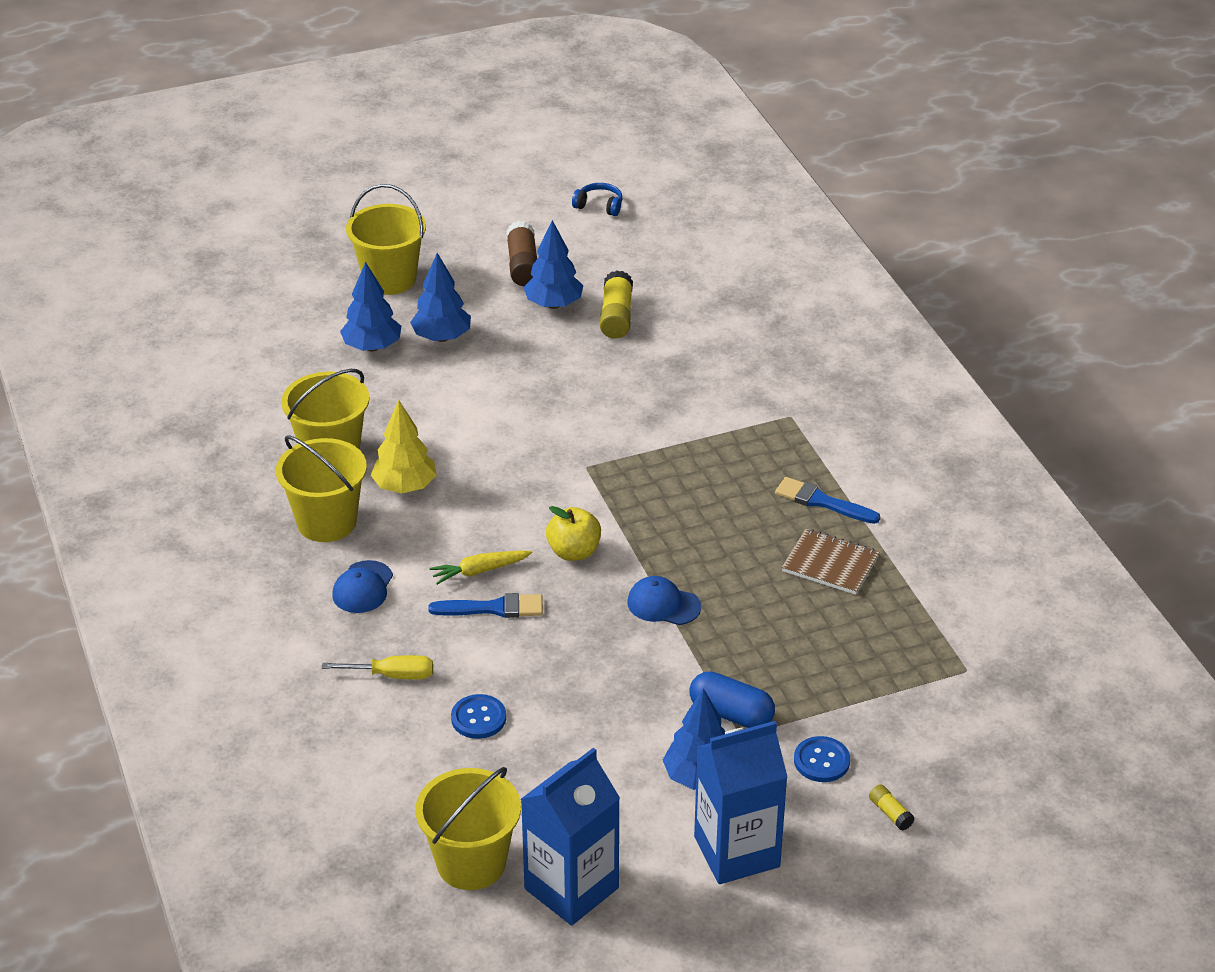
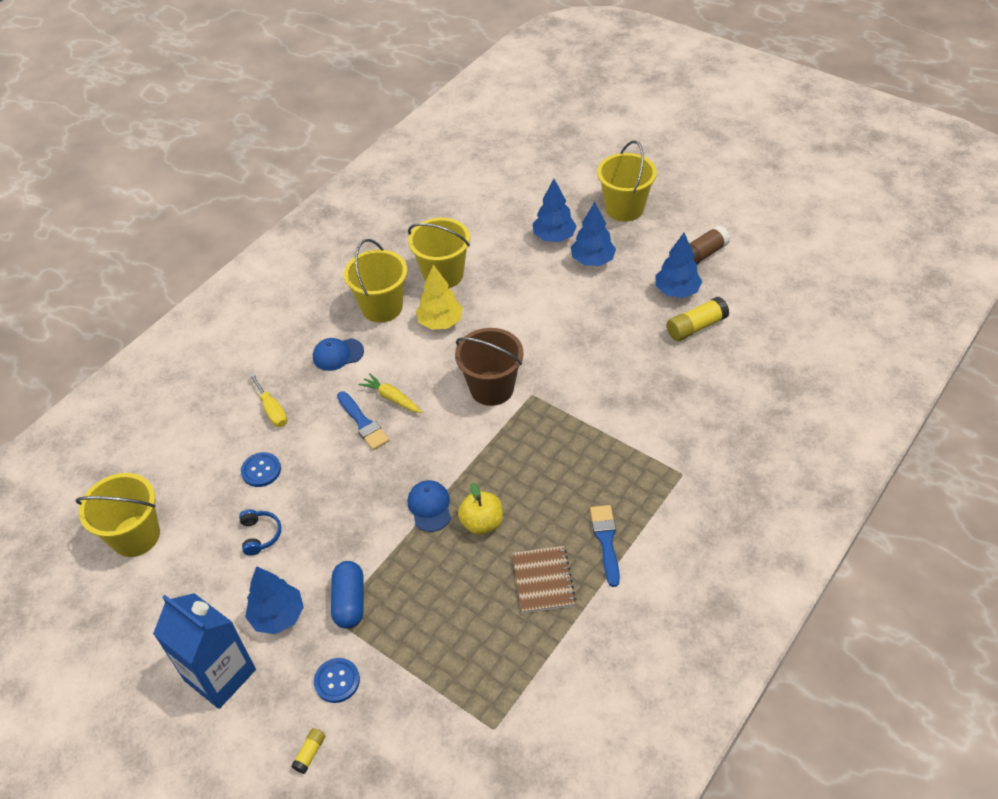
camera: 60 degrees right, 10 degrees up
(546, 491) = (491, 388): none -> brown bucket
(571, 888) = (140, 599): blue carton -> none
(574, 552) = (444, 433): yellow apple -> yellow apple (482, 523)
(599, 206) = (802, 256): blue headphones -> blue headphones (260, 535)

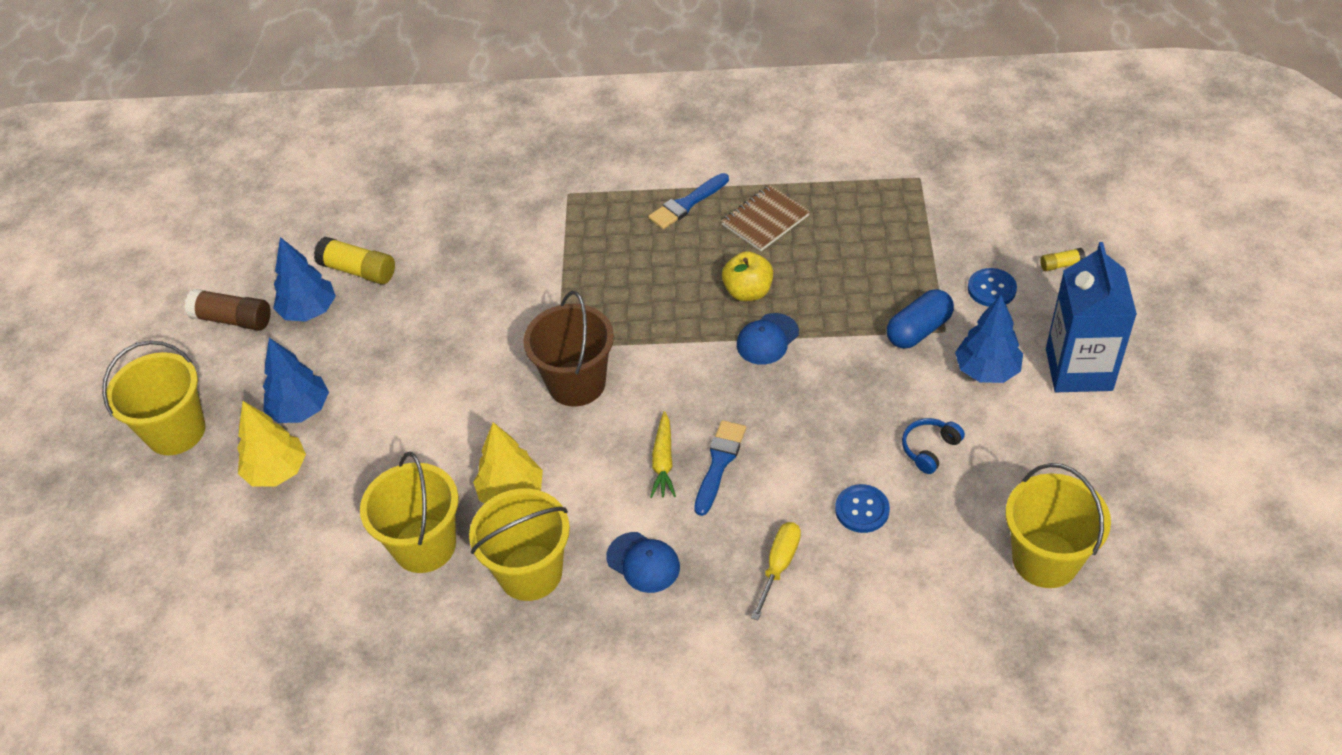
camera: 125 degrees left, 0 degrees up
(554, 237) = (277, 471): blue tree -> yellow tree

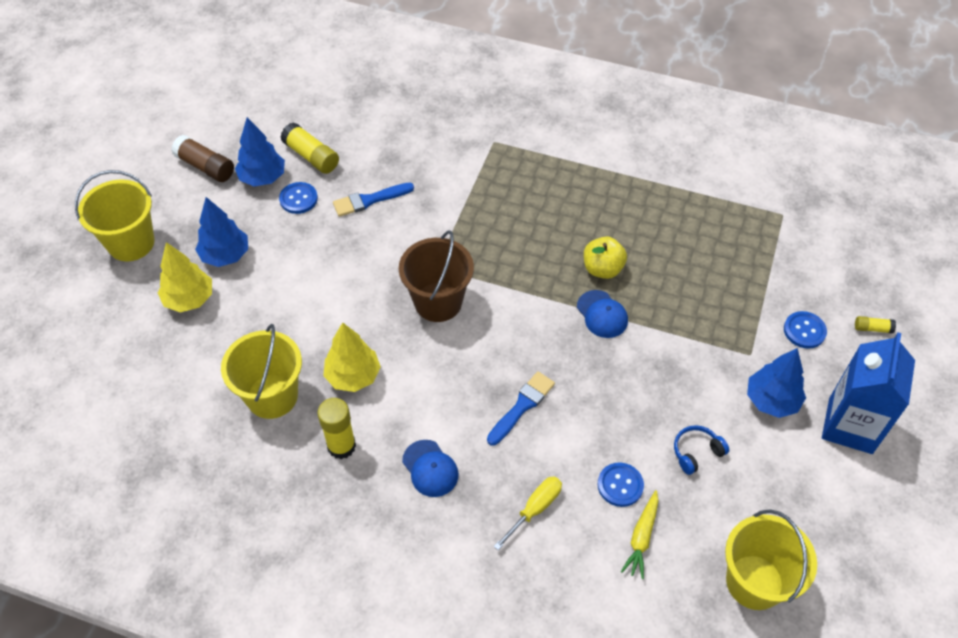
camera: 15 degrees right, 5 degrees up
(363, 321) = (298, 199): none -> blue button
(530, 572) = (341, 446): yellow bucket -> yellow glue stick
(663, 461) = (479, 389): yellow carrot -> yellow carrot (641, 537)
(687, 204) = (583, 179): blue brush -> blue brush (369, 200)
(765, 220) = (640, 212): brown notebook -> none
(767, 339) = (602, 314): blue cap -> blue cap turned 90 degrees counterclockwise
(918, 330) = (728, 347): blue capsule -> none

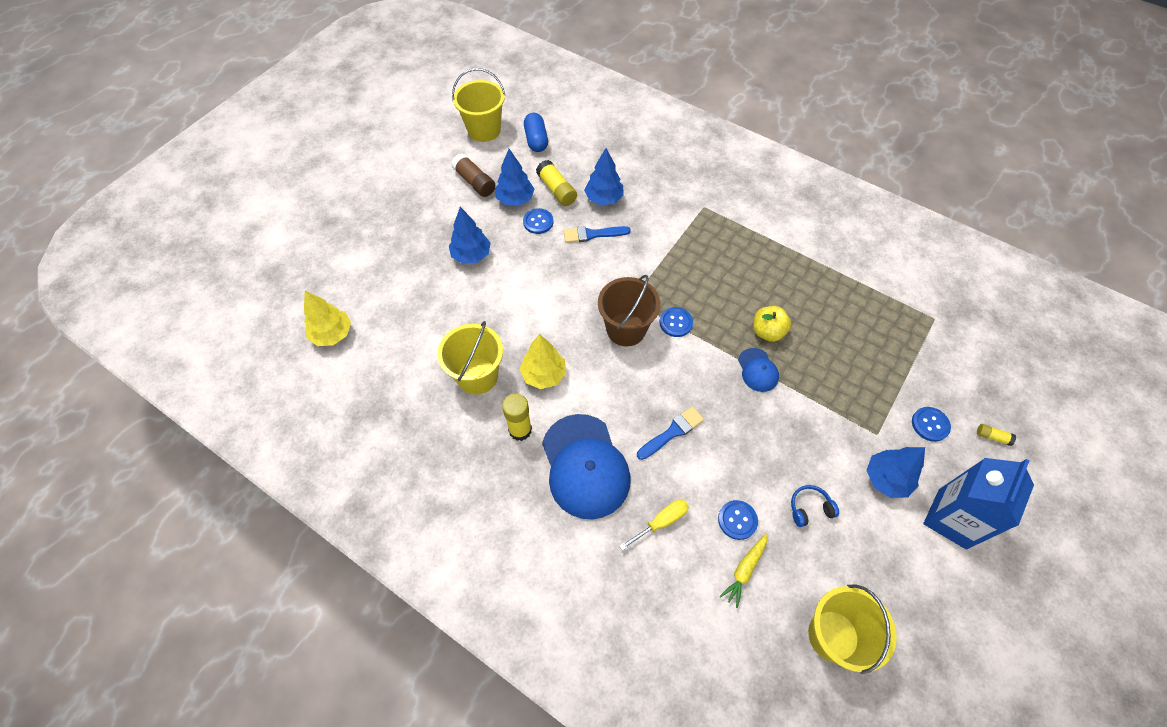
camera: 15 degrees right, 5 degrees up
(131, 243) = (404, 230): yellow bucket -> yellow bucket (484, 130)
(189, 299) = (435, 284): yellow tree -> yellow tree (332, 334)
(270, 101) = (536, 140): none -> blue capsule
(372, 155) = (603, 199): none -> blue tree
(430, 468) = (585, 466): blue cap -> blue cap, size x2.07
(495, 281) = (676, 323): none -> blue button

